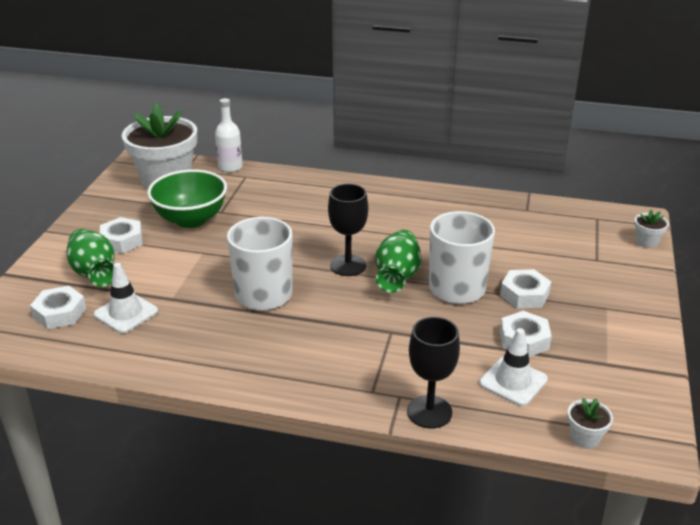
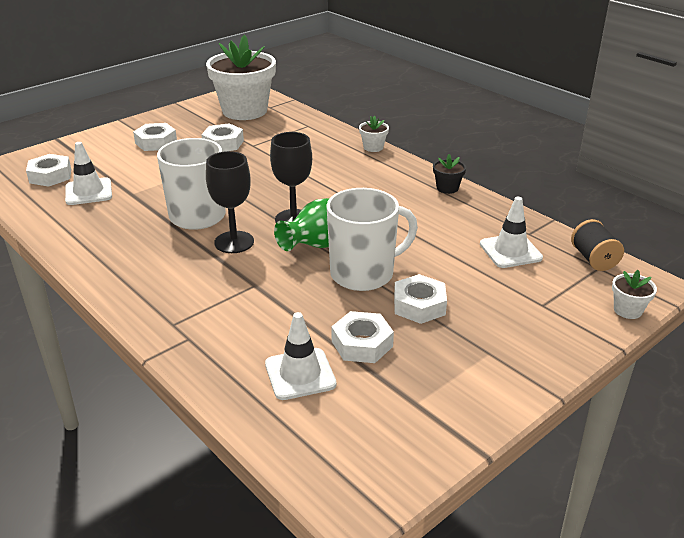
camera: 35 degrees right, 0 degrees up
(94, 273) = (107, 158): green vase -> none
(191, 219) = (223, 143): green bowl -> white nut
(230, 167) = (306, 115): white bottle -> none
(429, 194) = (447, 188): none -> black flower pot
(429, 412) = (193, 363): black goblet -> black goblet (234, 242)
(531, 228) = (510, 251): none -> white traffic cone
(585, 438) = (296, 457): white flower pot -> white flower pot (373, 147)
(587, 213) = (593, 259): none -> black spool

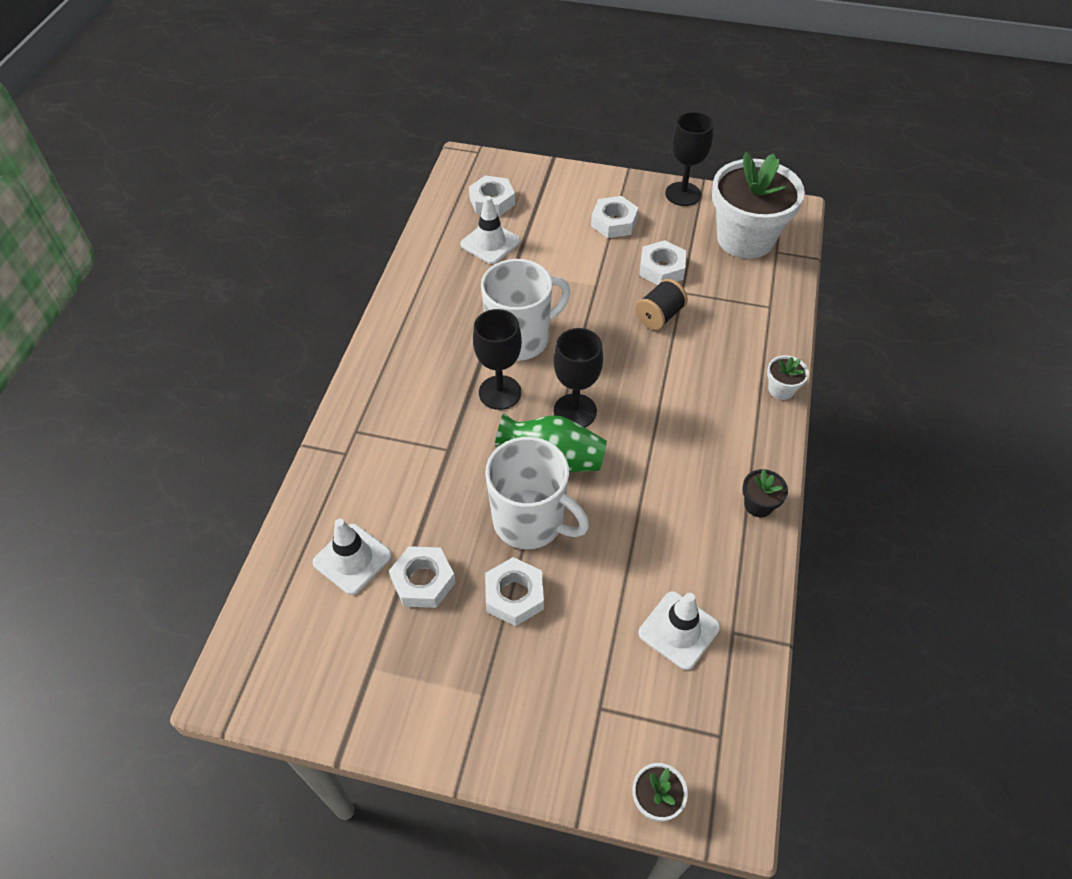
camera: 55 degrees right, 20 degrees up
(174, 113) = (683, 194): none -> black goblet
(593, 259) = (733, 724): black spool -> black spool (659, 316)

